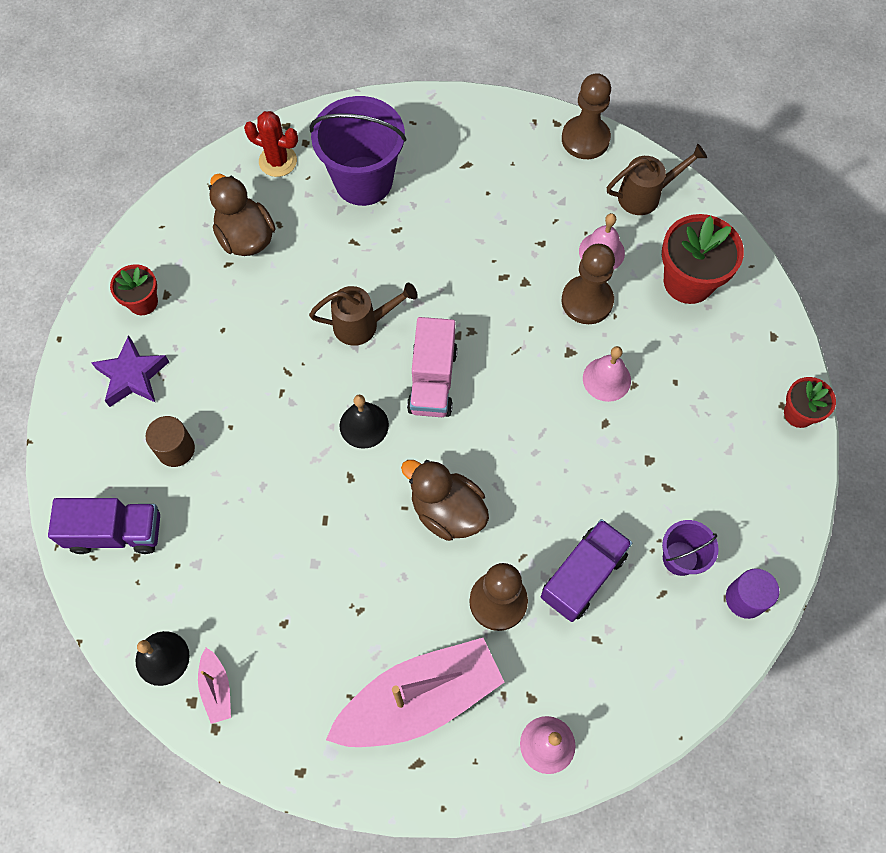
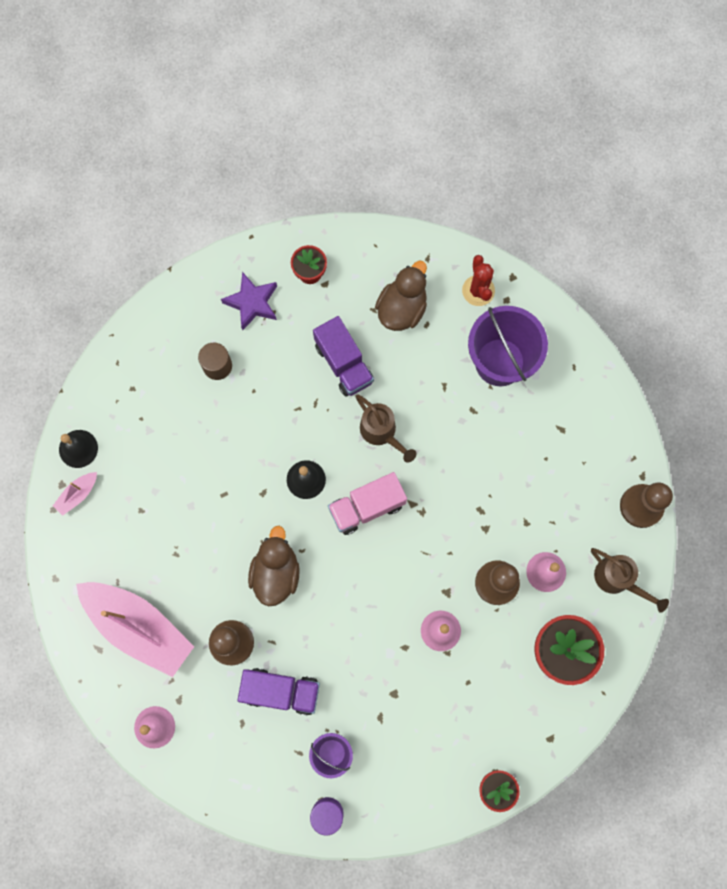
camera: 60 degrees right, 10 degrees up
(116, 532) = (141, 366): purple truck -> purple truck (344, 363)

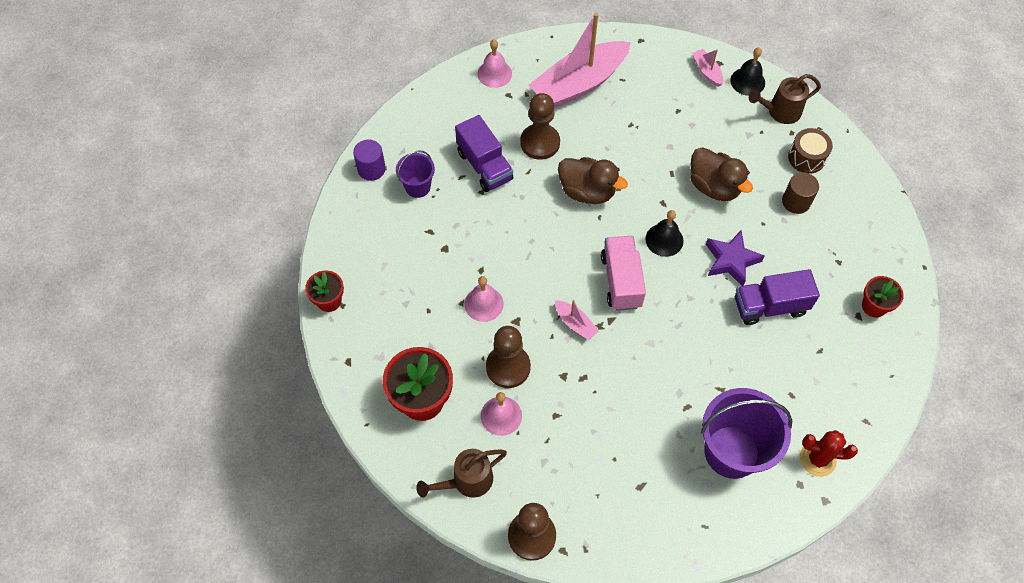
camera: 110 degrees right, 15 degrees down
(159, 367) = (806, 158): none -> brown drum
(252, 303) = (853, 247): purple star -> purple star (731, 260)
(281, 691) = (484, 166): purple truck -> purple truck turned 60 degrees counterclockwise
(381, 432) = (689, 316): brown watering can -> brown watering can (780, 112)
(402, 308) = (815, 377): brown duck -> brown duck (714, 186)
(428, 535) = (575, 323): none -> pink boat

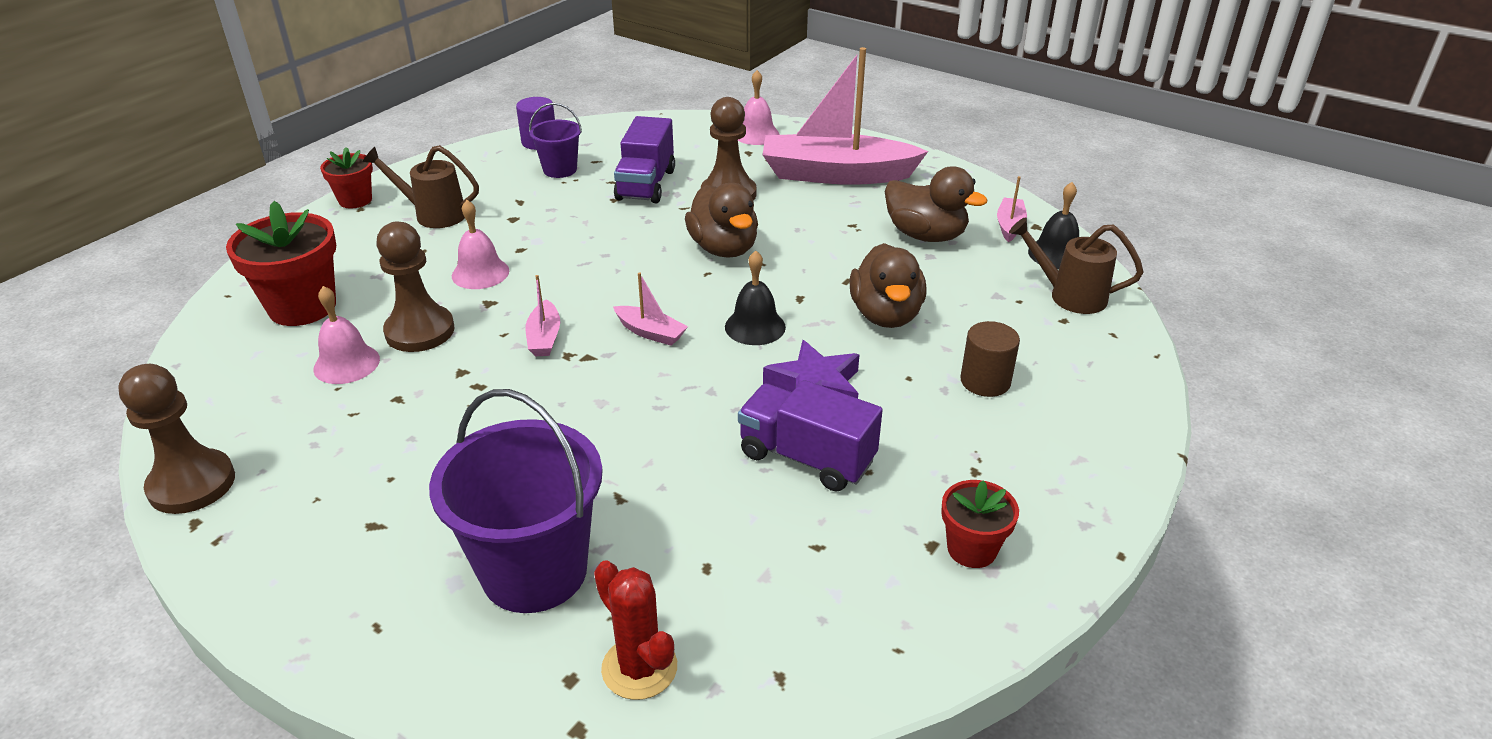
camera: 40 degrees right, 25 degrees down
(467, 481) = (224, 393): brown watering can -> brown watering can (433, 214)
(621, 281) = (651, 332): pink truck -> pink boat
(675, 108) = (925, 235): none -> brown duck
(806, 158) = (1057, 350): brown drum -> none

